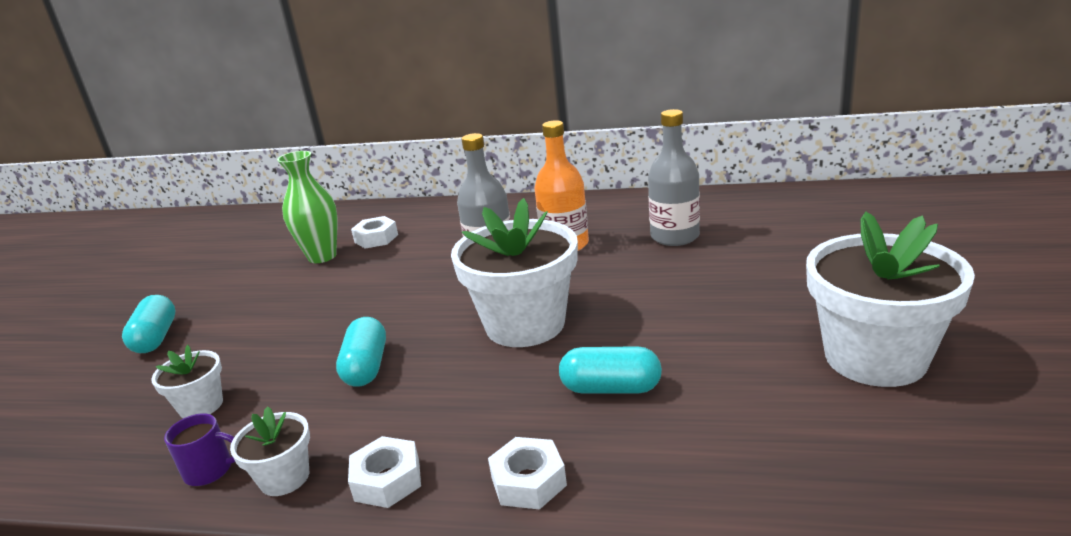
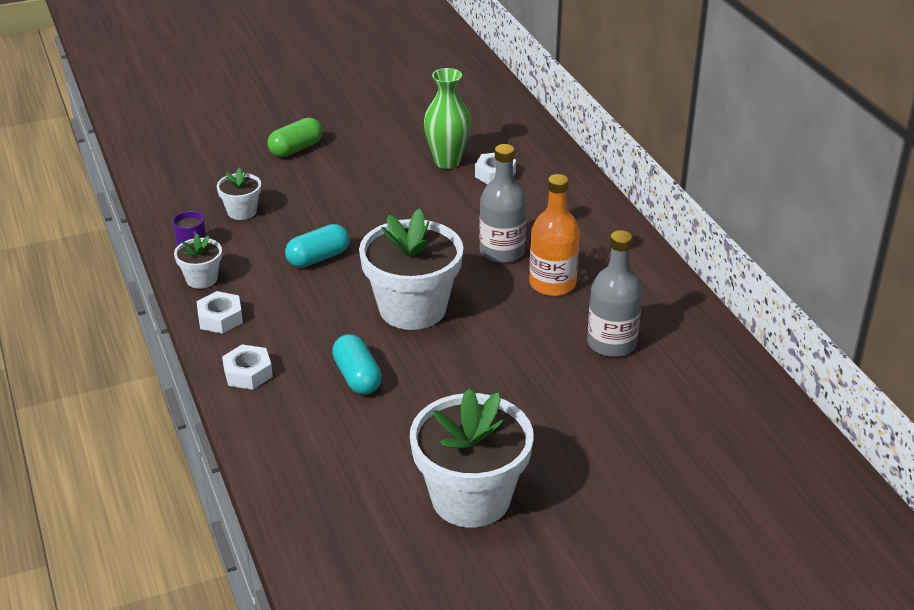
camera: 55 degrees right, 10 degrees up
(156, 338) = (296, 149): turquoise capsule -> green capsule

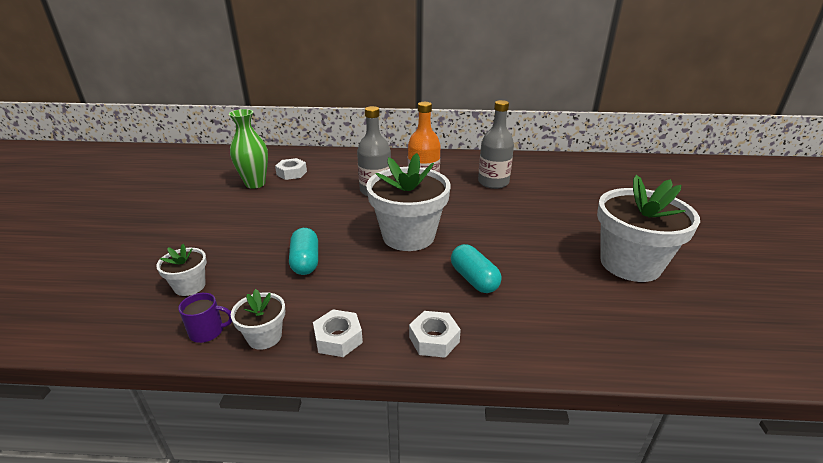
camera: 65 degrees left, 5 degrees down
(296, 149) = (142, 237): green capsule -> none
(357, 377) = (474, 279): turquoise capsule -> turquoise capsule turned 60 degrees clockwise

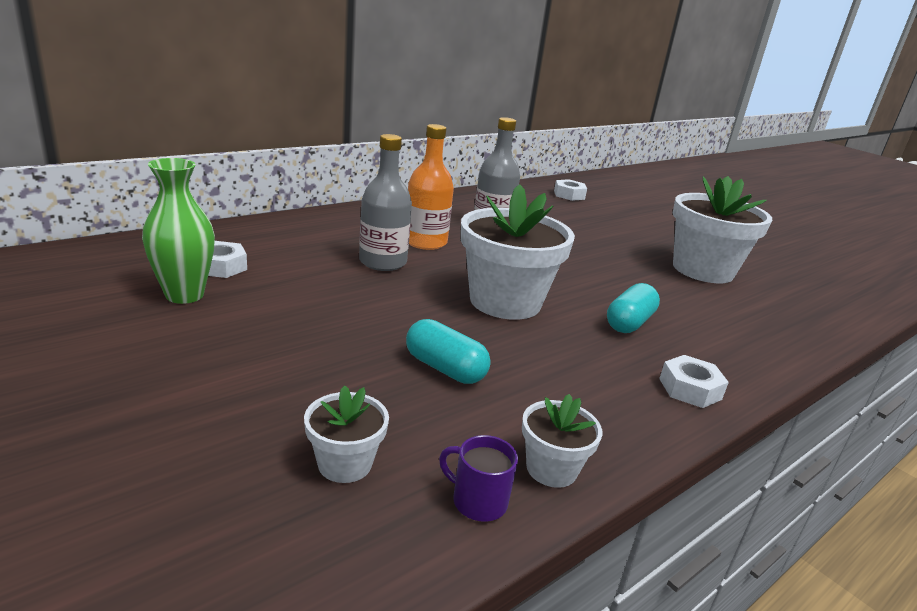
camera: 45 degrees left, 5 degrees down
(208, 331) = (478, 501): purple mug -> purple mug turned 105 degrees counterclockwise
(338, 338) = (620, 430): white nut -> white nut (569, 195)
(474, 279) = (629, 323): turquoise capsule -> turquoise capsule turned 75 degrees counterclockwise

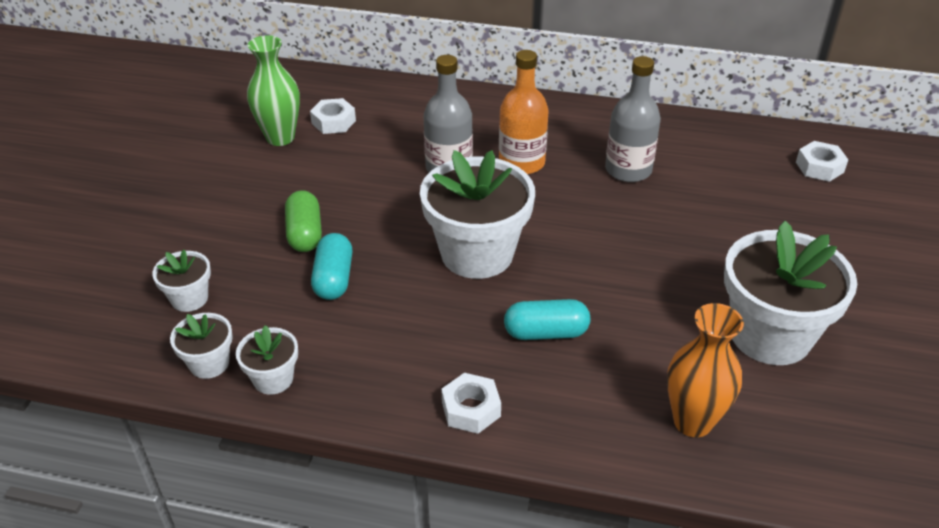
camera: 55 degrees right, 15 degrees up
(355, 351) = (305, 234): none -> green capsule
(478, 501) = (209, 363): purple mug -> white flower pot
(765, 324) = (692, 421): none -> orange vase

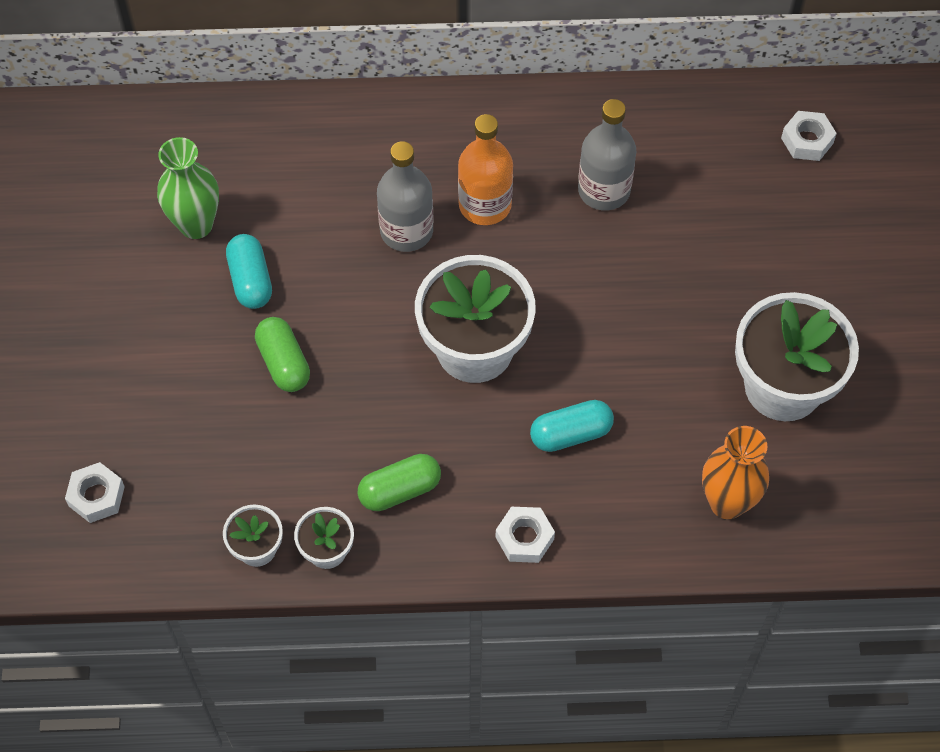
camera: 15 degrees left, 20 degrees up
(189, 298) = (200, 476): white flower pot -> none
(333, 122) = (248, 185): white nut -> white nut (96, 496)
(333, 279) = (338, 416): turquoise capsule -> turquoise capsule (250, 280)
(364, 345) = (400, 490): none -> green capsule

